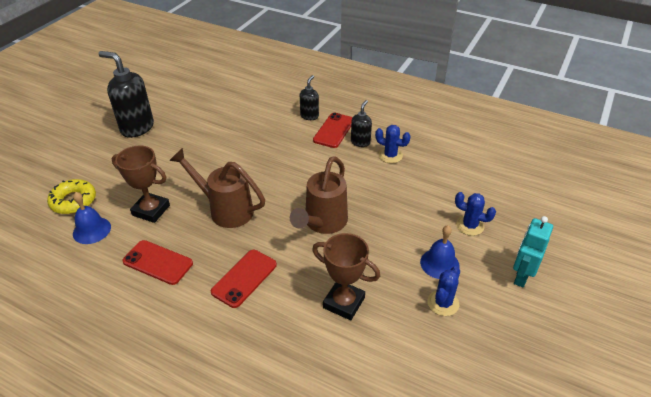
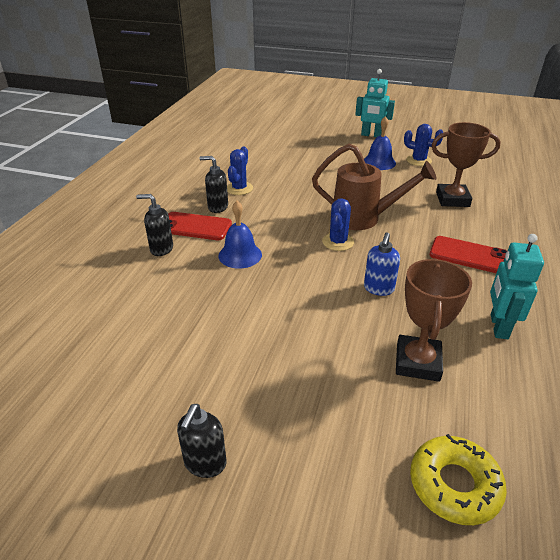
camera: 100 degrees left, 5 degrees down
(92, 230) = (497, 423): blue bell -> blue bell (240, 255)
(137, 128) = (205, 463): black soap dispenser -> black soap dispenser, size x0.53
(158, 262) = (498, 326): red phone -> turquoise robot
(225, 210) = (378, 289): brown watering can -> blue soap dispenser
(344, 303) = (452, 199): brown trophy -> brown trophy turned 75 degrees clockwise
(470, 226) = (328, 151): blue cactus -> blue cactus (338, 242)

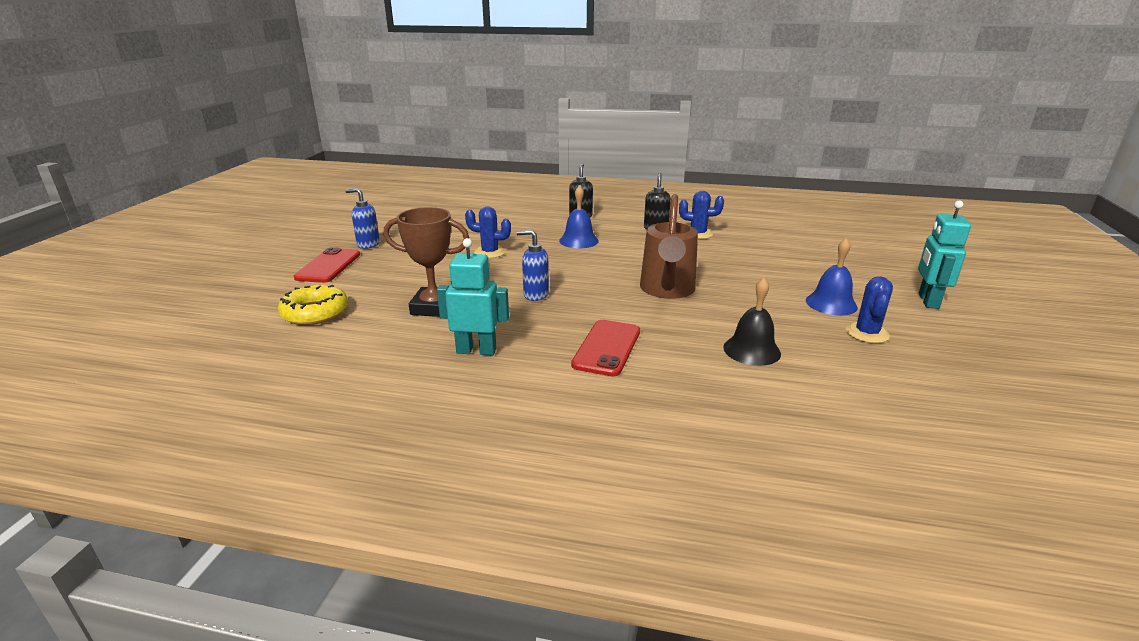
camera: 85 degrees right, 10 degrees down
(195, 227) = (618, 223): red phone -> red phone (328, 266)
(205, 463) = (368, 244): black soap dispenser -> blue soap dispenser
(338, 242) = (613, 278): blue cactus -> blue cactus (490, 252)
(452, 199) = (751, 350): brown trophy -> black bell

